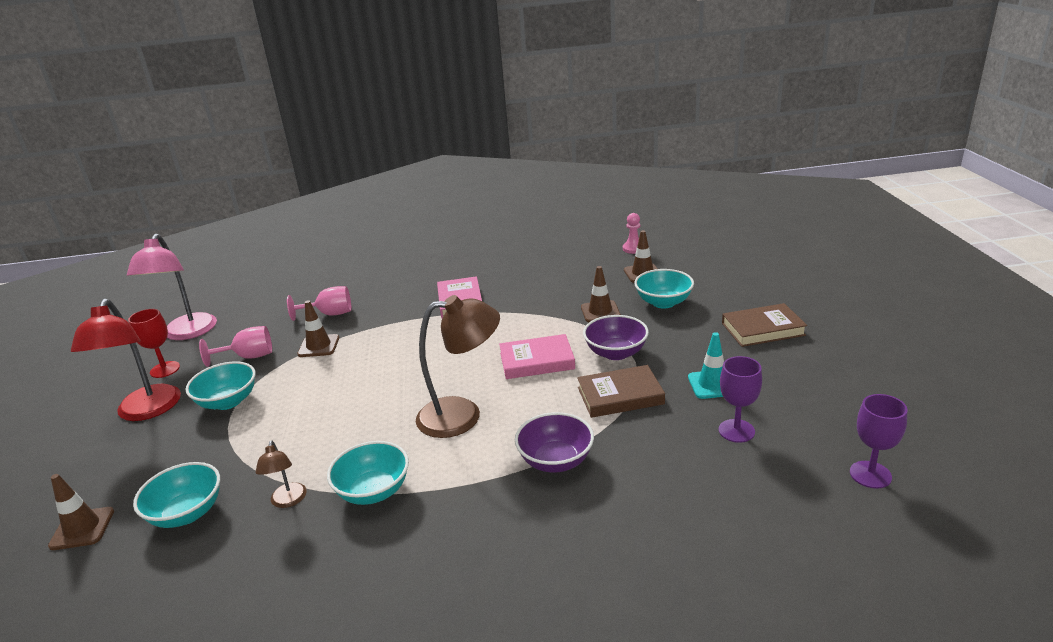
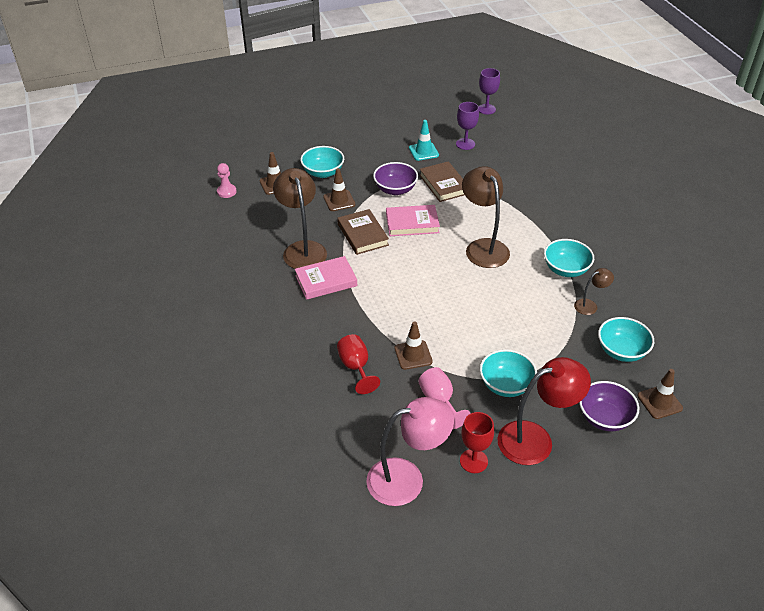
camera: 105 degrees left, 15 degrees up
(329, 314) = (356, 367): pink goblet -> red goblet
(518, 289) = (302, 249): none -> brown lamp
(537, 361) = (412, 223): pink book -> pink book turned 75 degrees counterclockwise
(556, 461) = (512, 203): purple bowl -> purple bowl (604, 418)
(762, 329) = (357, 133): brown book -> brown book (362, 235)

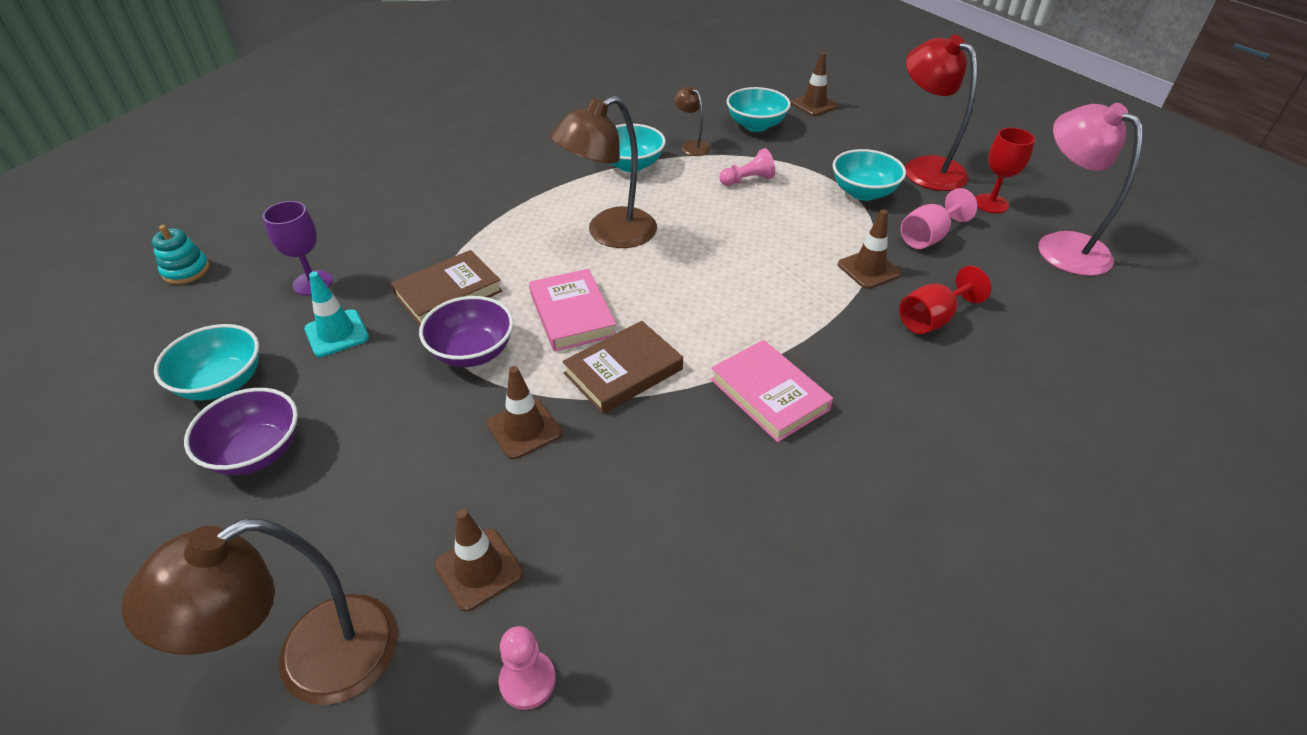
camera: 105 degrees left, 0 degrees up
(302, 249) = (697, 451): brown lamp -> brown lamp (313, 662)
(323, 172) = (421, 482): turquoise bowl -> turquoise bowl (222, 383)
(486, 109) = (186, 271): purple goblet -> turquoise stacking toy
(535, 324) = (747, 180): none -> pink pawn
(604, 418) = (860, 132): purple bowl -> purple bowl (257, 452)

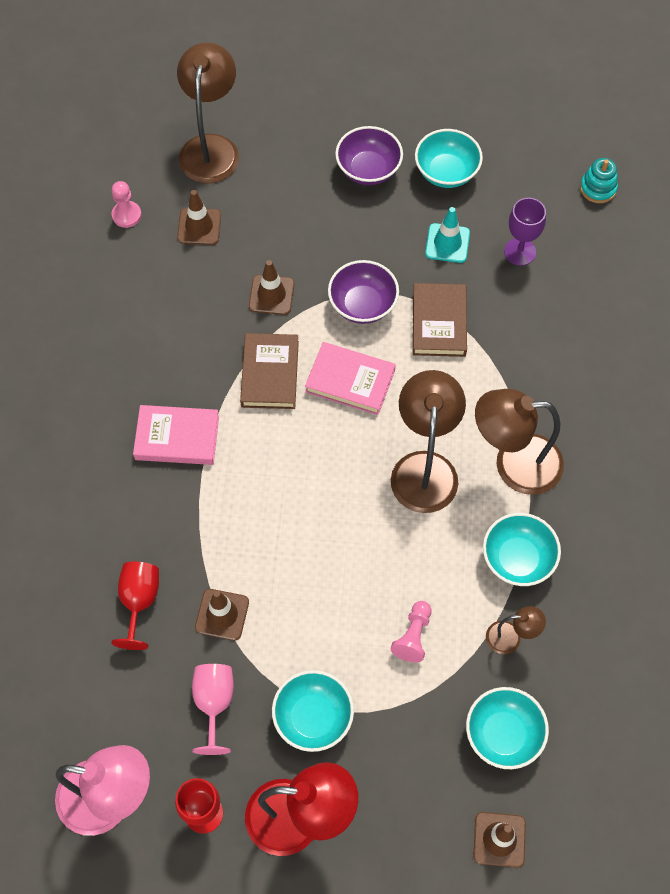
camera: 130 degrees right, 20 degrees up
(554, 196) = (514, 464): none -> brown lamp

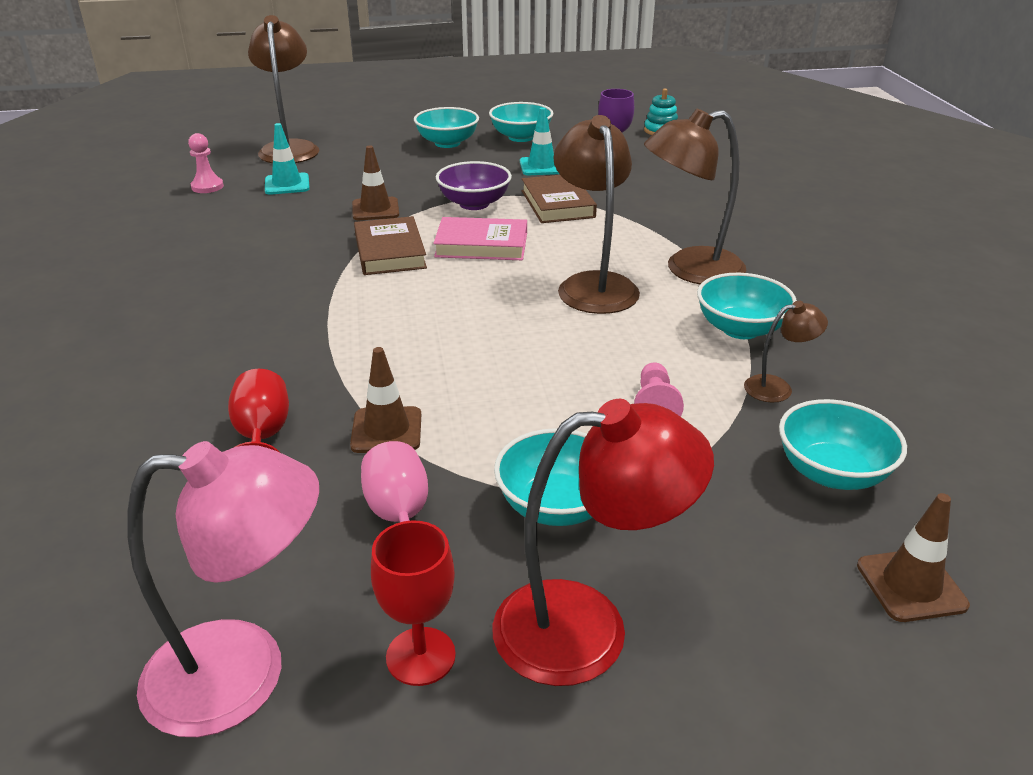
camera: 15 degrees left, 30 degrees down
(177, 438) = (290, 304): pink book -> none
(199, 227) = (287, 184): brown traffic cone -> turquoise traffic cone
(368, 169) = (447, 143): purple bowl -> turquoise bowl

